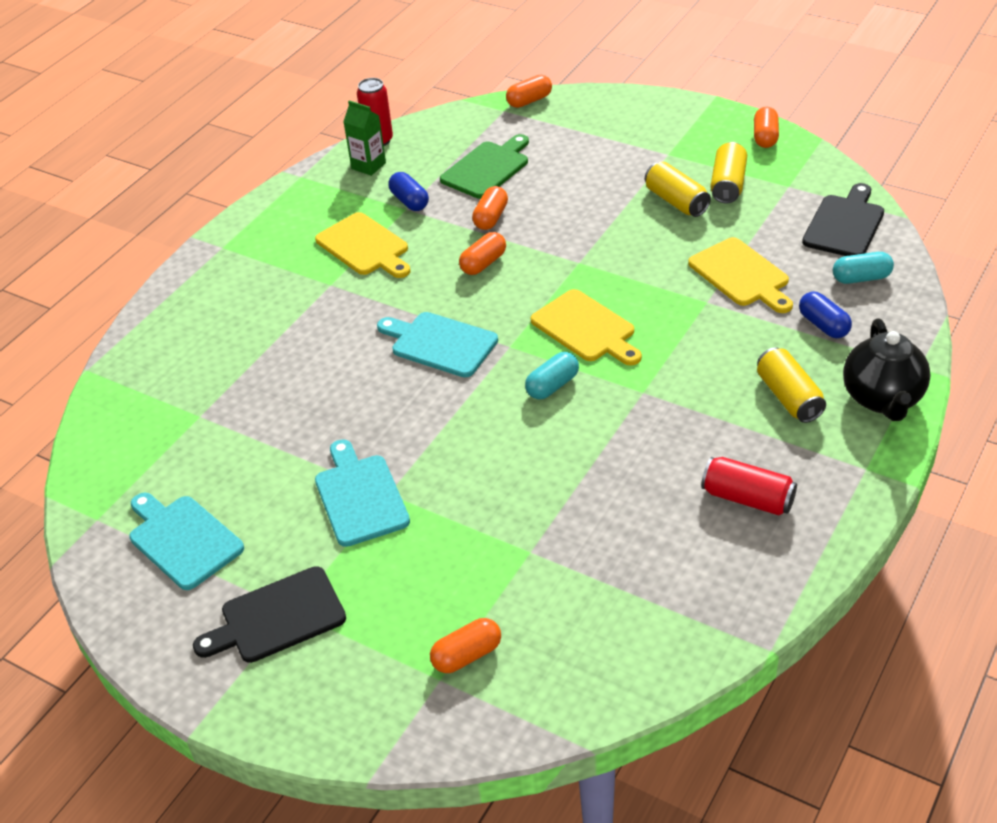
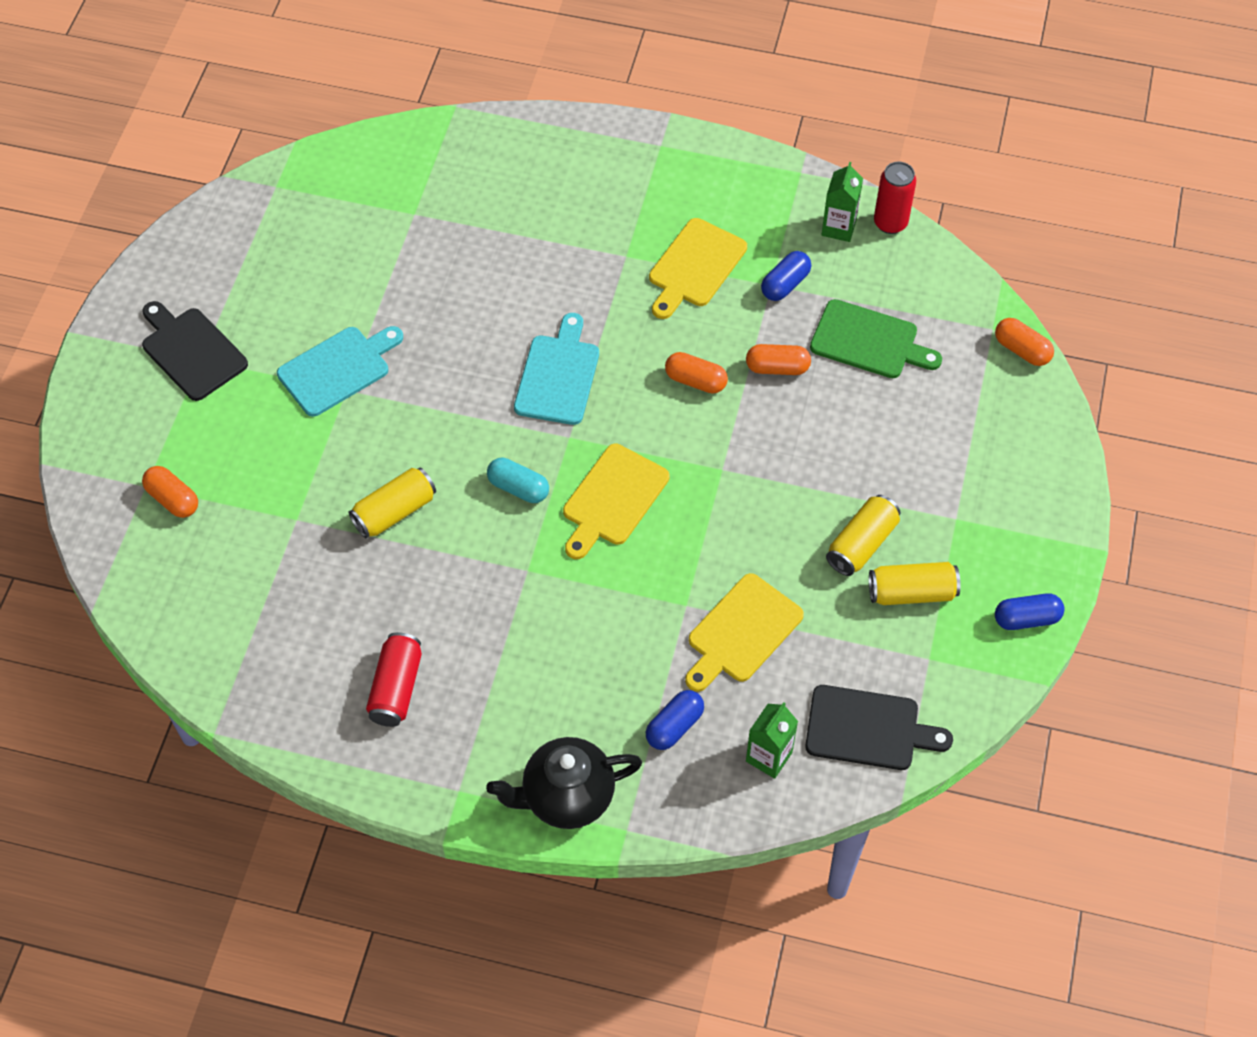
camera: 70 degrees right, 15 degrees up
(182, 539) = (264, 255): turquoise cutting board -> none
(765, 137) = (1026, 619): orange capsule -> blue capsule
(789, 397) = (549, 706): yellow can -> yellow can (394, 512)
(861, 278) = (769, 757): turquoise capsule -> green carton

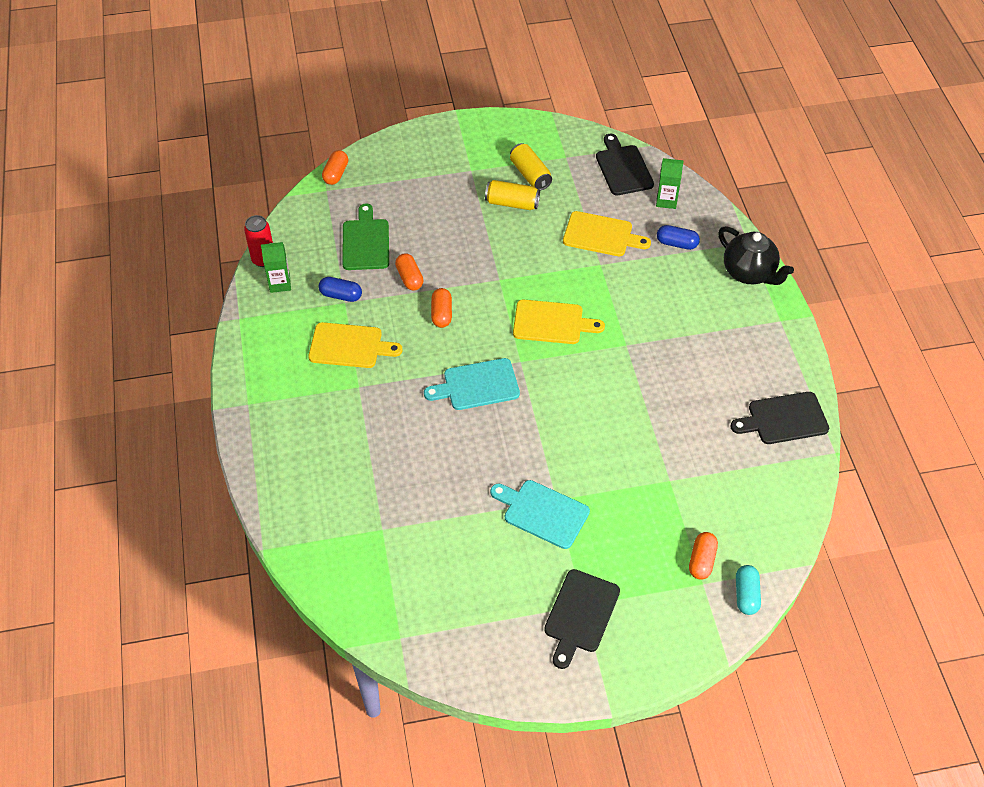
camera: 115 degrees left, 5 degrees down
(300, 699) = (784, 419): none -> black cutting board
(394, 512) = (630, 429): yellow can -> none
(396, 688) = (743, 375): red can -> none
(518, 488) = (573, 372): turquoise capsule -> turquoise capsule (746, 595)
(1026, 619) = (517, 127): blue capsule -> none

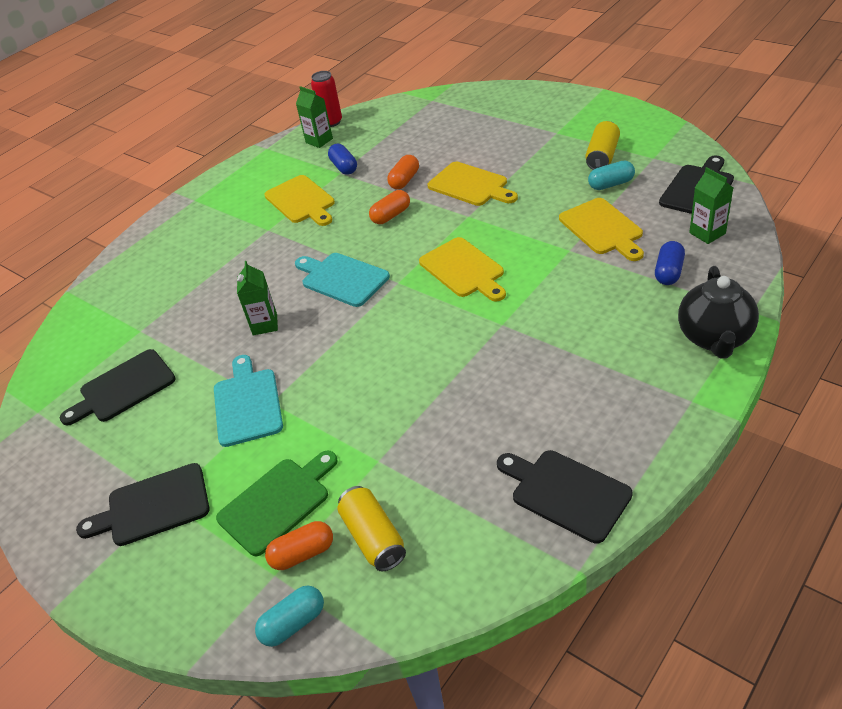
camera: 55 degrees right, 10 degrees down
(336, 174) = (453, 93): orange capsule -> none
(365, 242) = (410, 143): green cutting board -> green cutting board (277, 502)
(439, 572) = (123, 388): none -> black cutting board
(467, 253) = (470, 185): none -> yellow cutting board
(472, 456) = (265, 324): none -> green carton
(512, 203) = (557, 169): yellow can -> yellow can (373, 537)
(564, 195) = (611, 184): none -> turquoise capsule
(676, 243) = (668, 272): blue capsule -> blue capsule turned 45 degrees clockwise

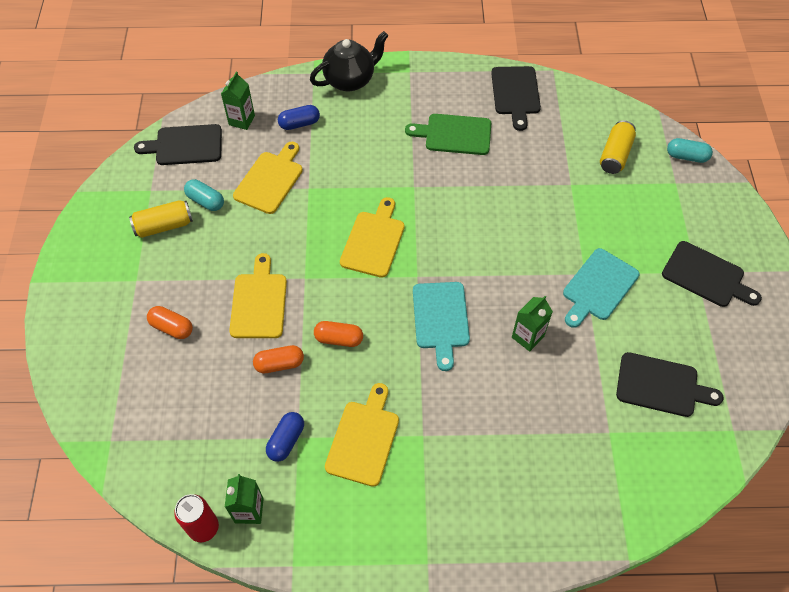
camera: 135 degrees left, 15 degrees up
(277, 502) = (640, 213): green cutting board -> green cutting board (454, 134)
(302, 554) = (653, 179): orange capsule -> orange capsule (172, 327)

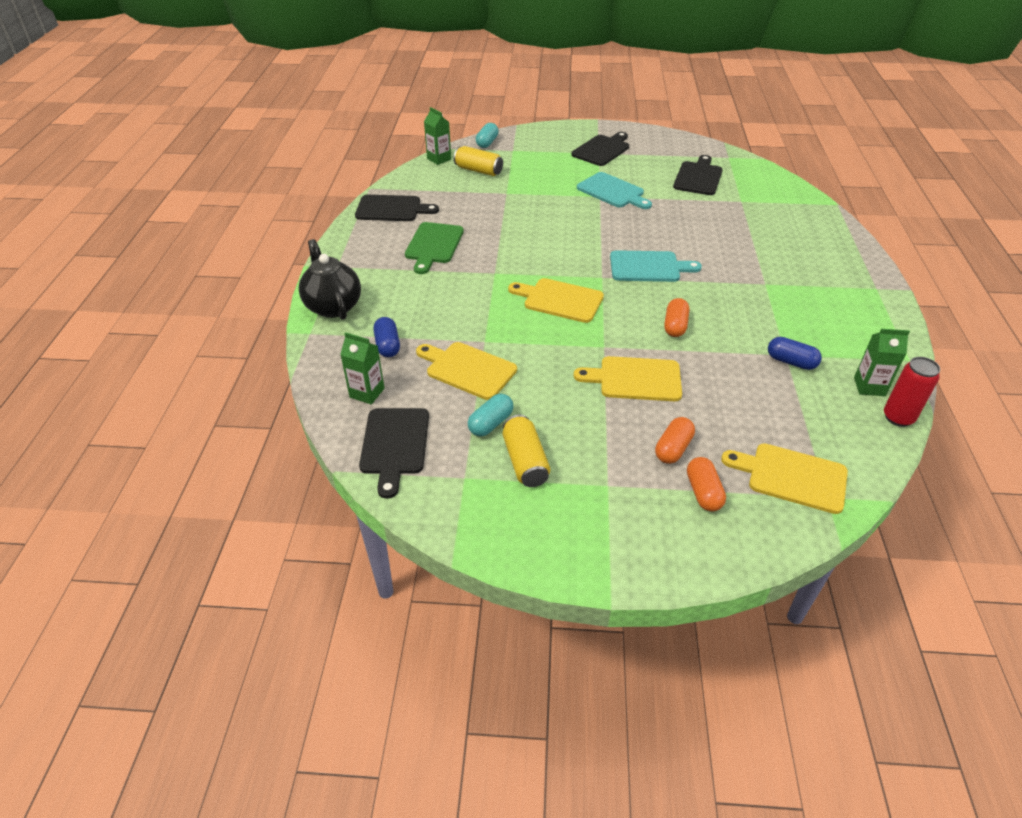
camera: 85 degrees left, 15 degrees down
(279, 364) = (708, 365): orange capsule -> orange capsule (703, 492)
(364, 439) = (777, 315): yellow cutting board -> yellow cutting board (791, 477)
(527, 337) = (662, 226): green carton -> green carton (439, 159)

